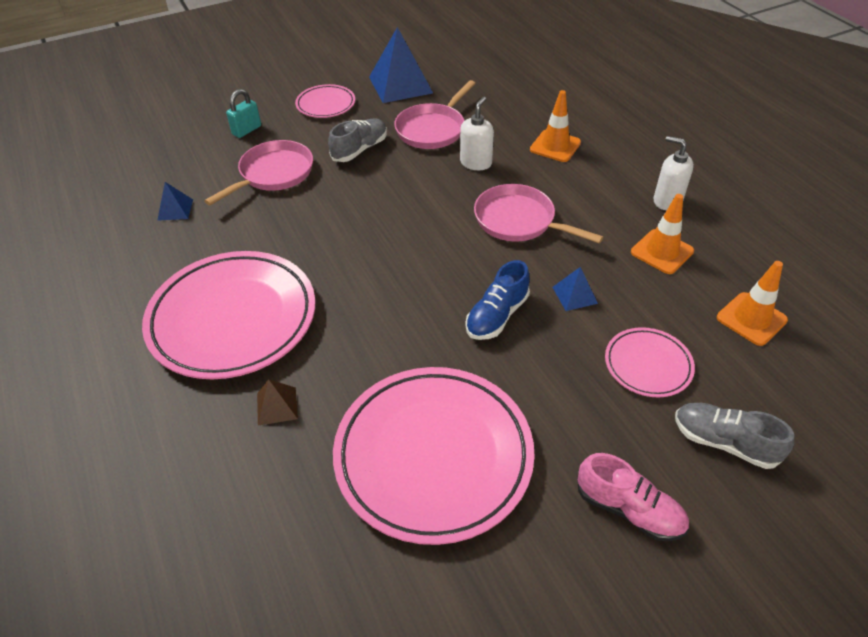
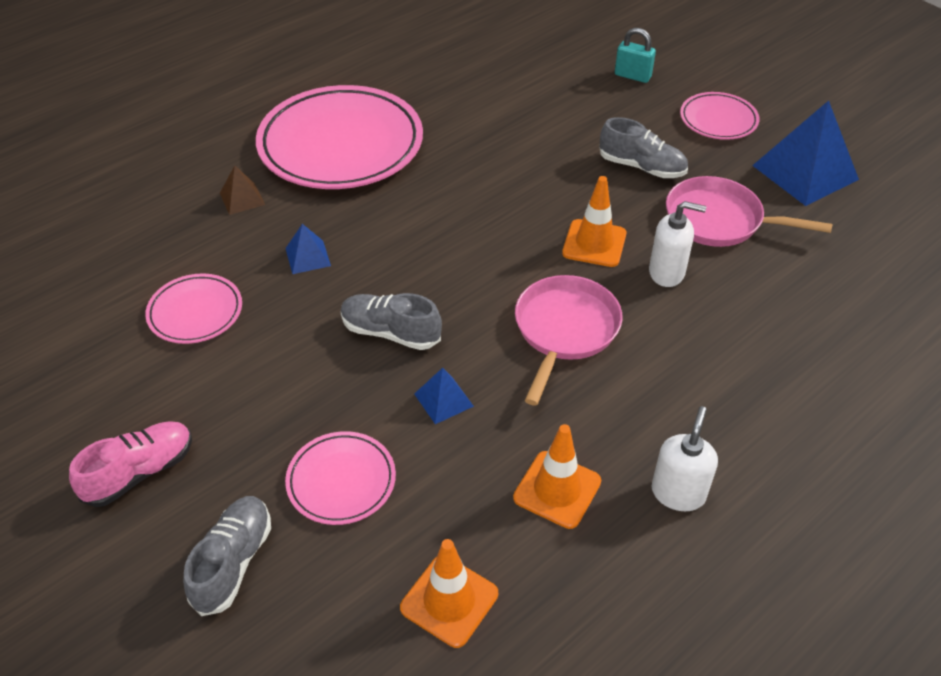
camera: 75 degrees right, 0 degrees up
(175, 209) = (479, 68): blue pyramid -> blue pyramid (308, 257)
(273, 174) = (564, 114): pink pan -> none
(433, 456) = (195, 312): pink plate -> pink plate, size x0.48
(497, 316) = (390, 332): blue shoe -> grey shoe
(555, 146) = (749, 349): orange traffic cone -> orange traffic cone (594, 243)
(629, 509) = (140, 472): pink shoe -> pink shoe turned 150 degrees counterclockwise

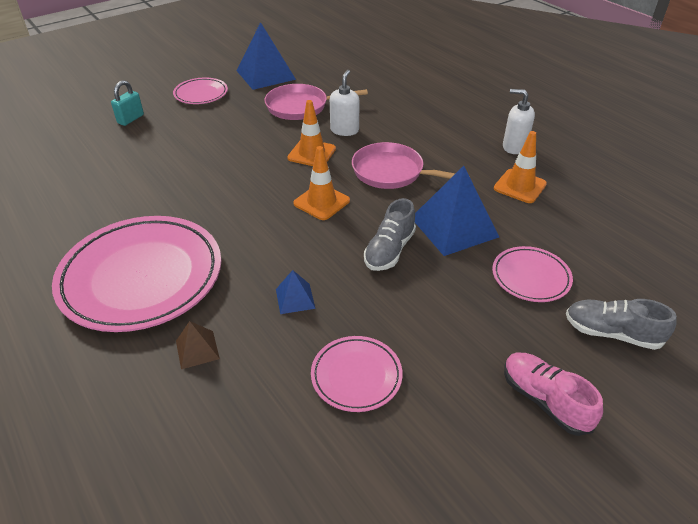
camera: 85 degrees left, 5 degrees down
(443, 400) = (454, 227): blue pyramid -> blue pyramid, size x2.08
(449, 601) = (607, 231): orange traffic cone -> orange traffic cone (321, 202)
(642, 167) = (238, 127): grey shoe -> none
(719, 220) = (301, 107): pink pan -> pink pan turned 60 degrees clockwise

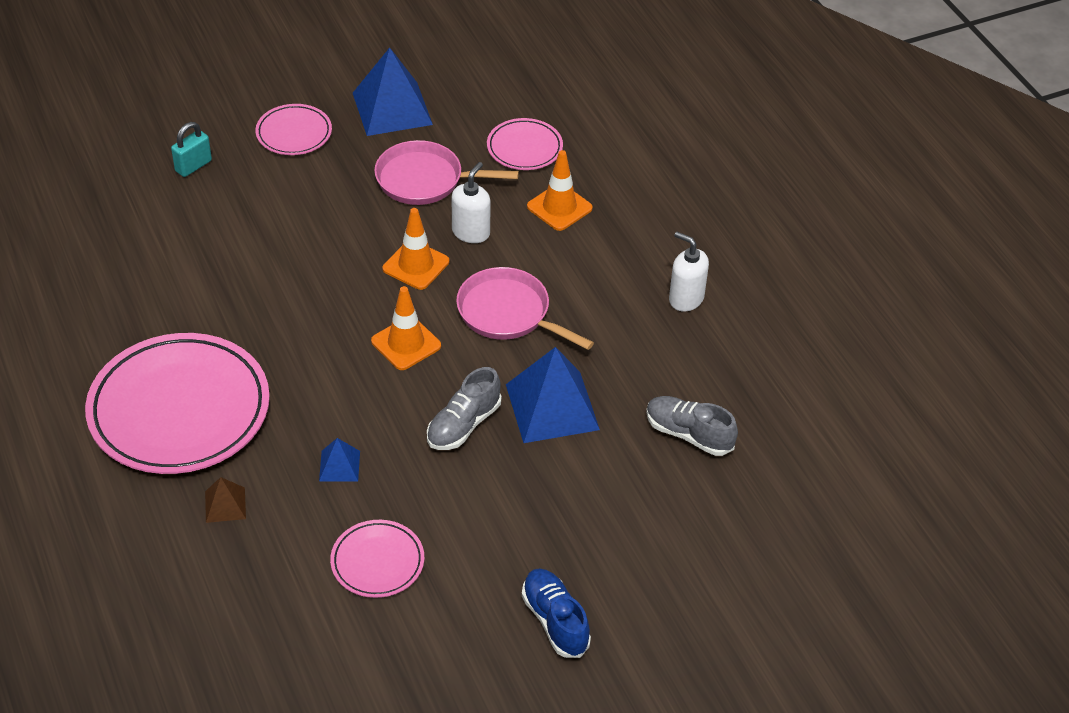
camera: 10 degrees right, 5 degrees up
(520, 186) = (661, 362): orange traffic cone -> orange traffic cone (559, 207)
(530, 277) = (610, 487): pink plate -> pink plate (524, 148)
(544, 400) = (555, 621): pink shoe -> blue shoe
(611, 333) = (664, 567): grey shoe -> grey shoe (688, 434)

